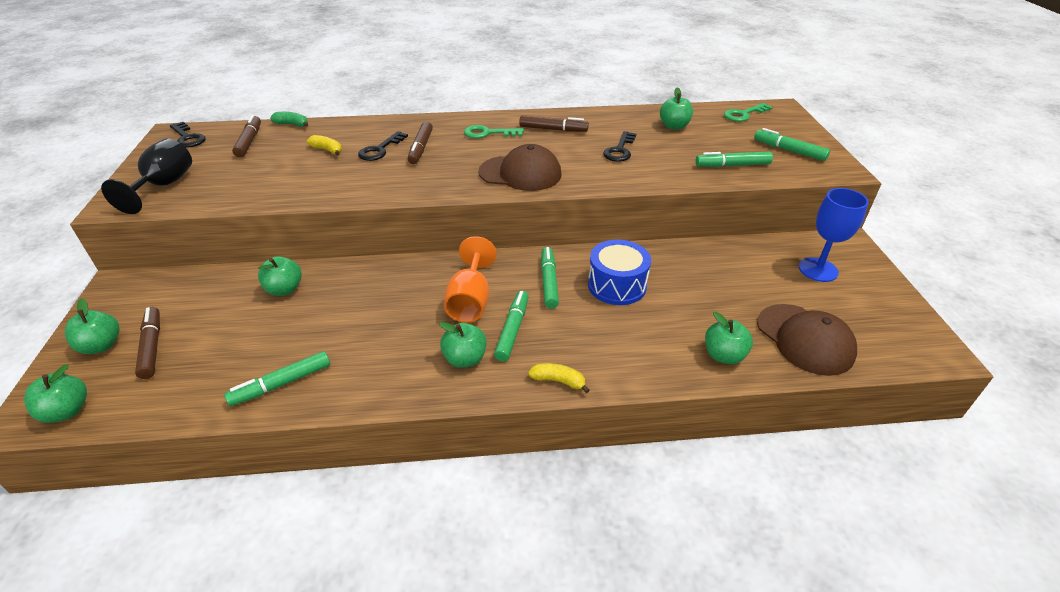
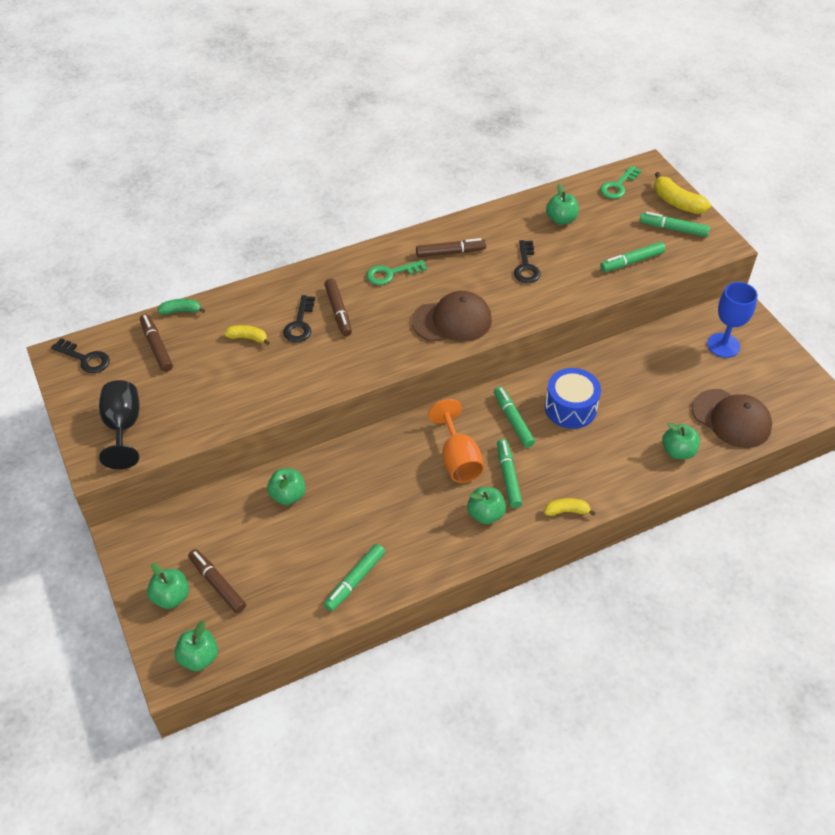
camera: 20 degrees left, 10 degrees up
(801, 133) = (676, 202): none -> yellow banana

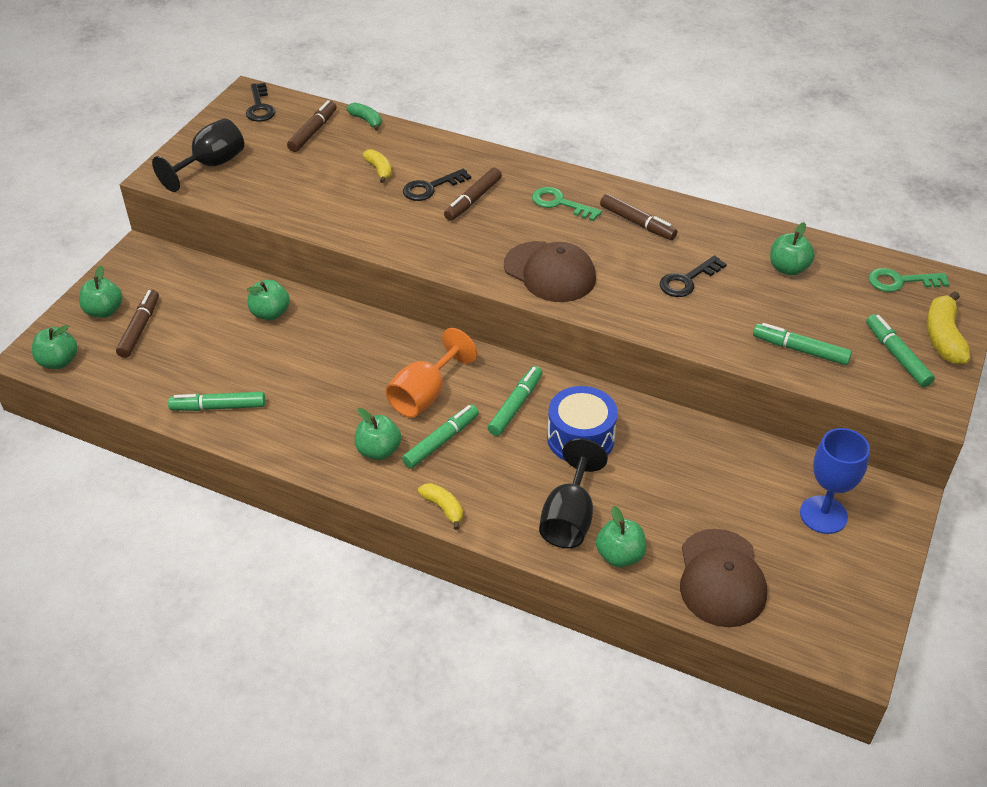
camera: 50 degrees right, 5 degrees down
(629, 455) = (569, 518): none -> black goblet

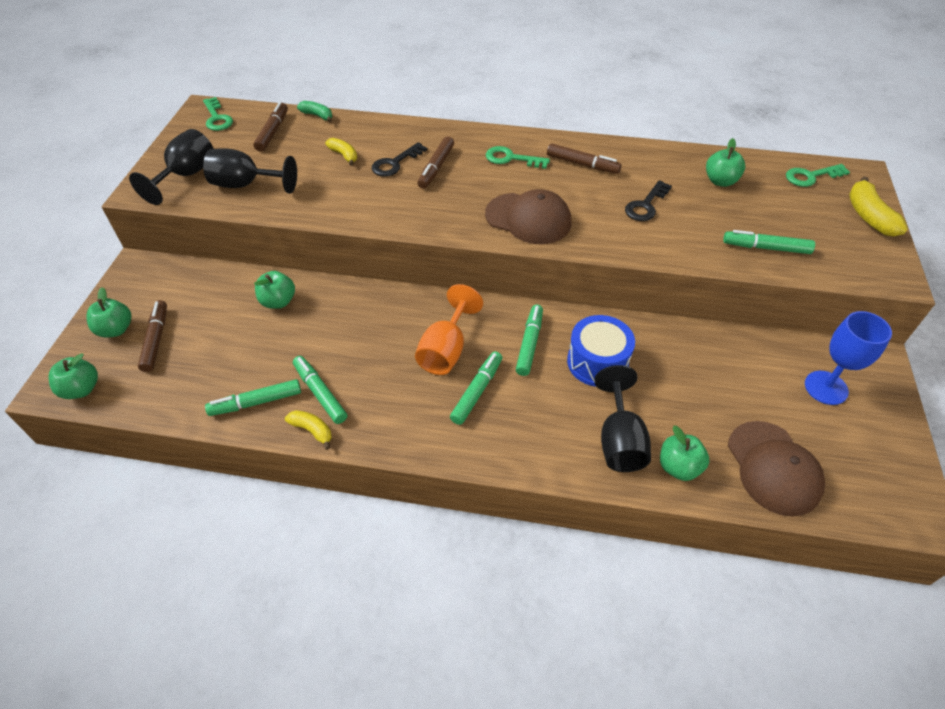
camera: 15 degrees left, 5 degrees up
(260, 107) = (217, 118): black key -> green key
(267, 185) = (246, 185): none -> black goblet
(378, 451) = (423, 413): green apple -> none
(443, 508) = (503, 457): yellow banana -> yellow banana (312, 430)
(897, 356) = (843, 238): green marker -> green marker (320, 393)

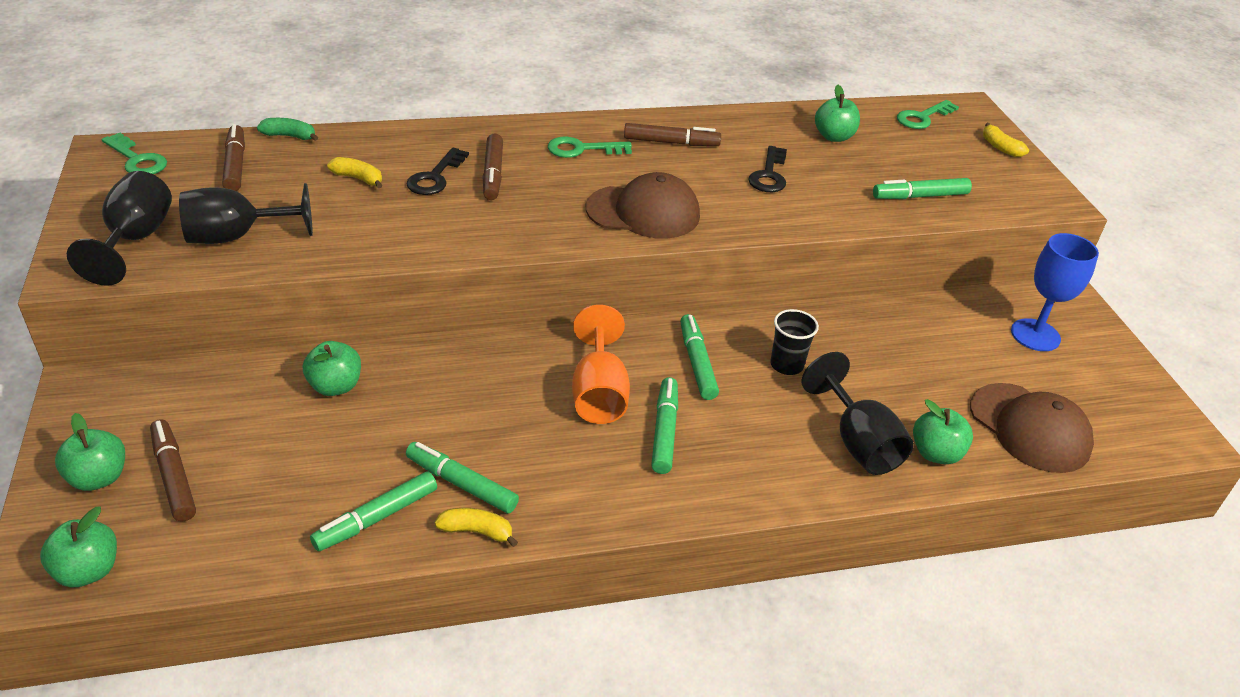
camera: 25 degrees left, 10 degrees down
(597, 362) = (786, 365): blue drum -> black cup
(868, 216) = (1000, 147): yellow banana -> yellow banana, size x0.61

